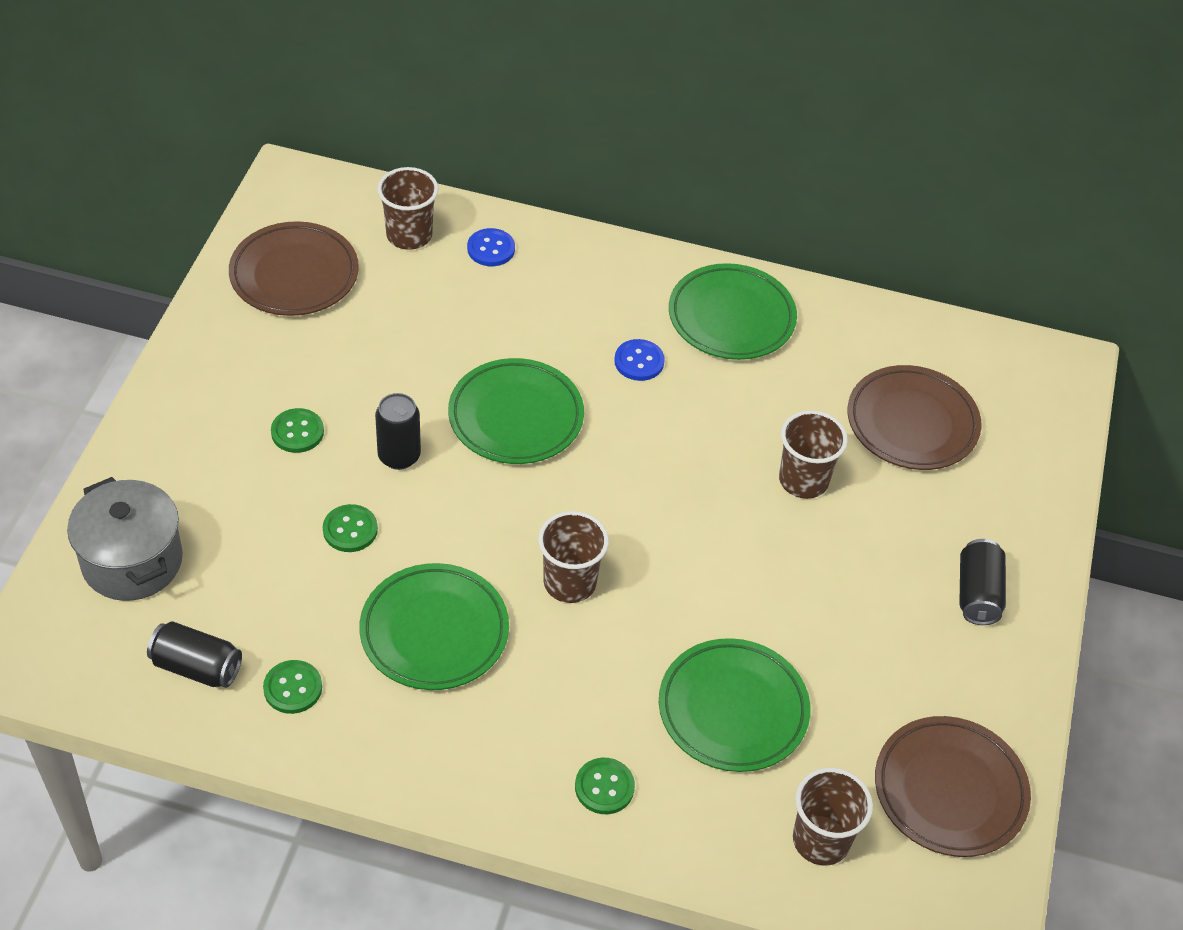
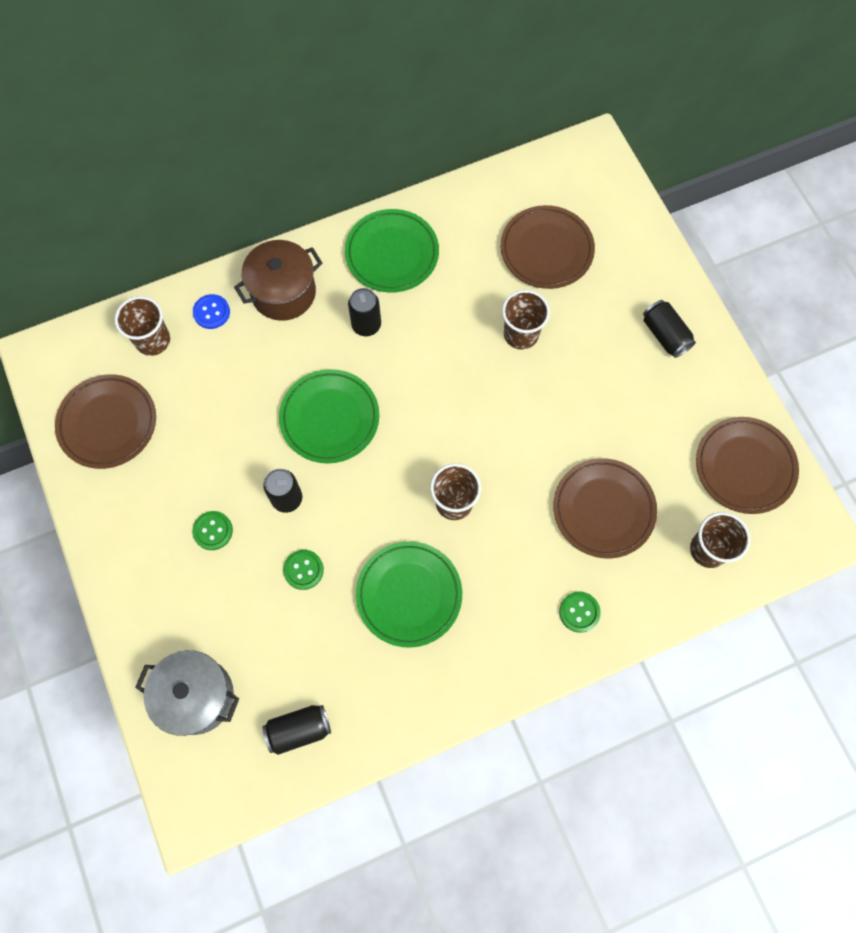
camera: 35 degrees left, 20 degrees up
(293, 688) = (364, 696): green button -> none
(581, 278) = (283, 292): none -> brown pot
(639, 361) = (366, 325): blue button -> black can
(733, 709) = (603, 509): green plate -> brown plate

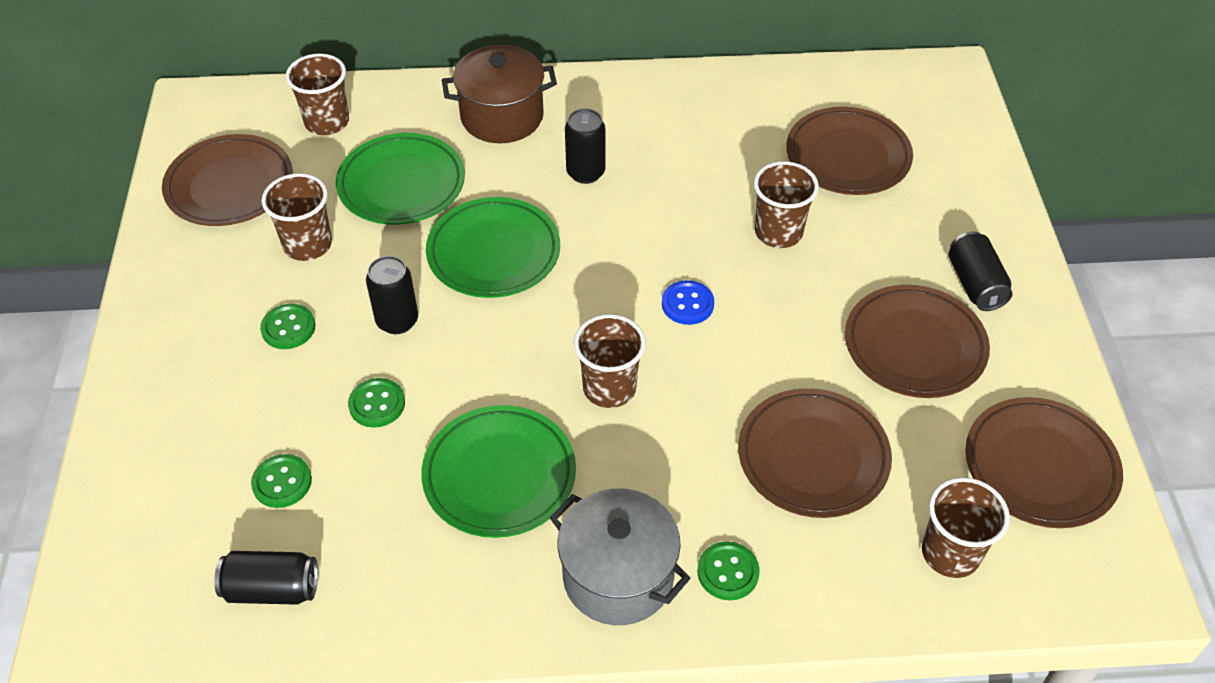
camera: 20 degrees right, 20 degrees down
(192, 456) = (308, 245): none -> brown cup
(197, 696) = (165, 504): grey pot -> grey pot (618, 576)
(211, 312) = (408, 114): blue button -> blue button (687, 304)
(268, 652) = (282, 482): none -> green button
(392, 254) = (650, 113): green plate -> green plate (401, 184)
(641, 400) = (914, 346): none -> brown plate

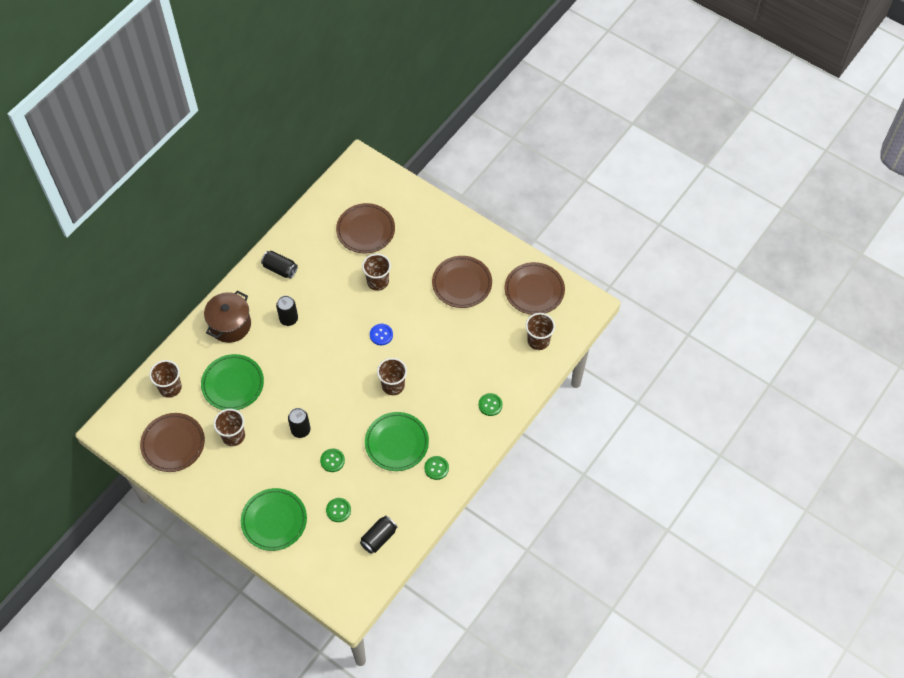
camera: 50 degrees left, 10 degrees up
(288, 328) = (270, 467): green button -> green button (436, 468)
(493, 253) = (298, 377): green plate -> green plate (274, 521)
(618, 576) = (464, 436): grey pot -> none
(813, 457) = (474, 348): brown plate -> none
(975, 284) = (455, 244): black can -> black can (280, 269)

